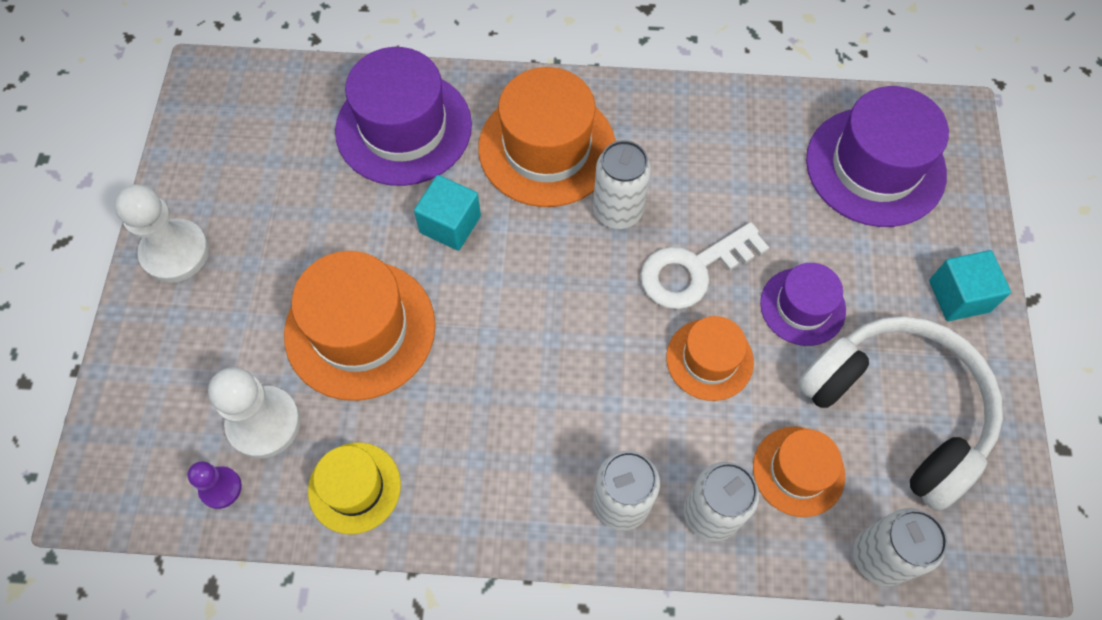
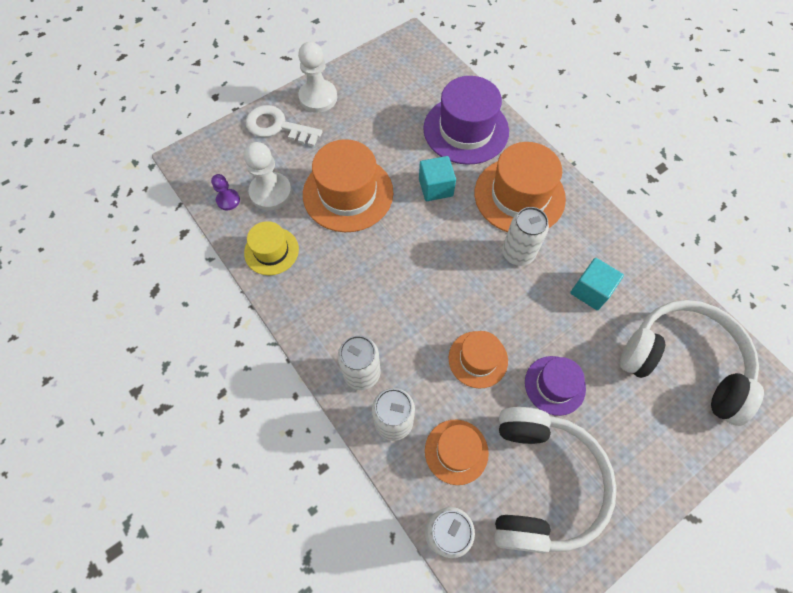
camera: 50 degrees right, 0 degrees up
(693, 270) = (521, 314): white key -> white key (277, 126)
(875, 167) = (683, 363): purple hat -> white headphones
(959, 296) = (649, 470): turquoise cube -> turquoise cube (591, 291)

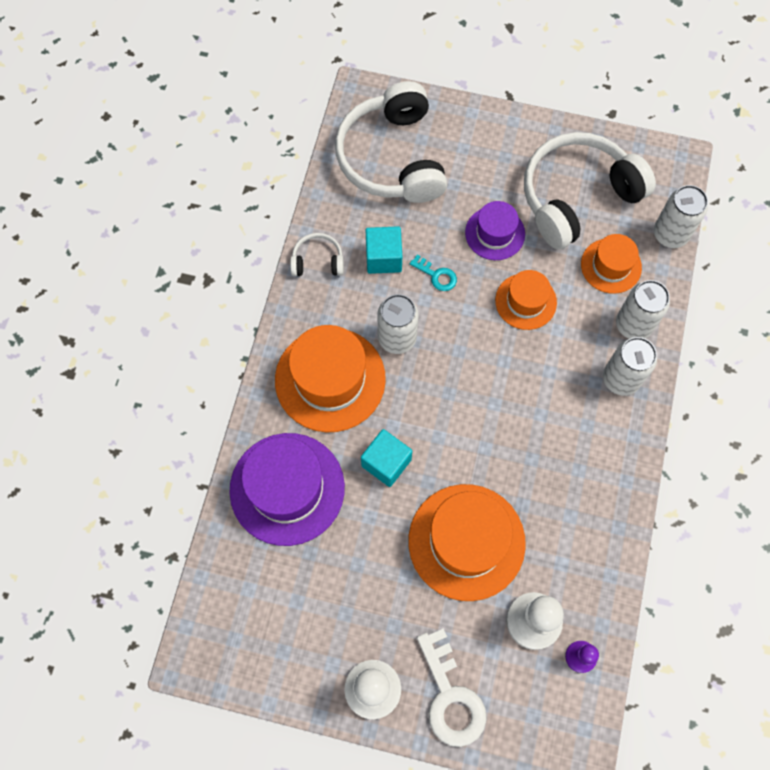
camera: 130 degrees left, 5 degrees up
(271, 251) = (591, 557): yellow hat -> none
(548, 315) = (436, 275): none -> turquoise key
(619, 248) = (317, 261): none -> white headphones

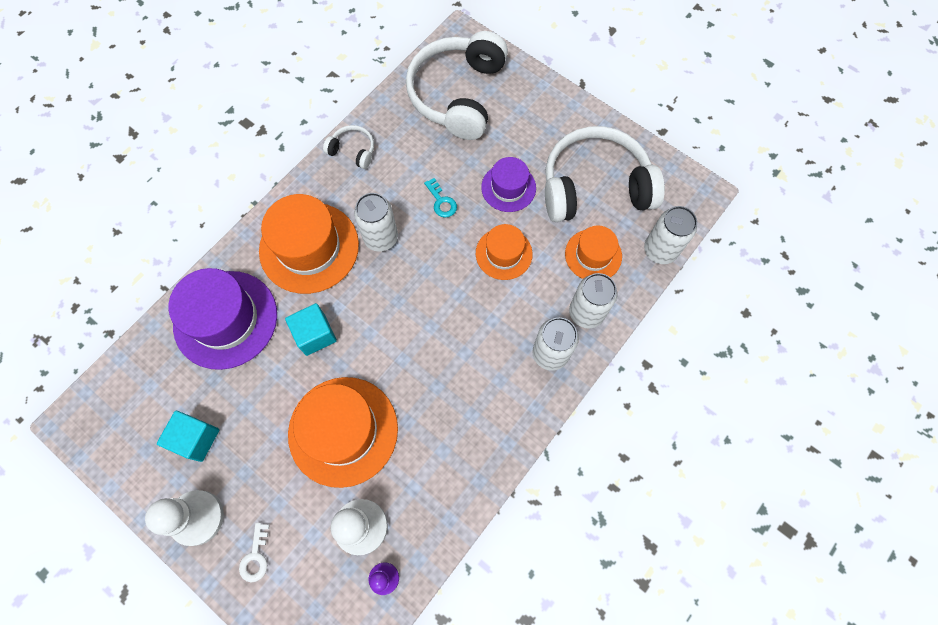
camera: 25 degrees right, 0 degrees up
(383, 258) = (406, 170): turquoise cube -> turquoise cube (196, 439)
(450, 697) = (255, 557): white key -> white key, size x0.52

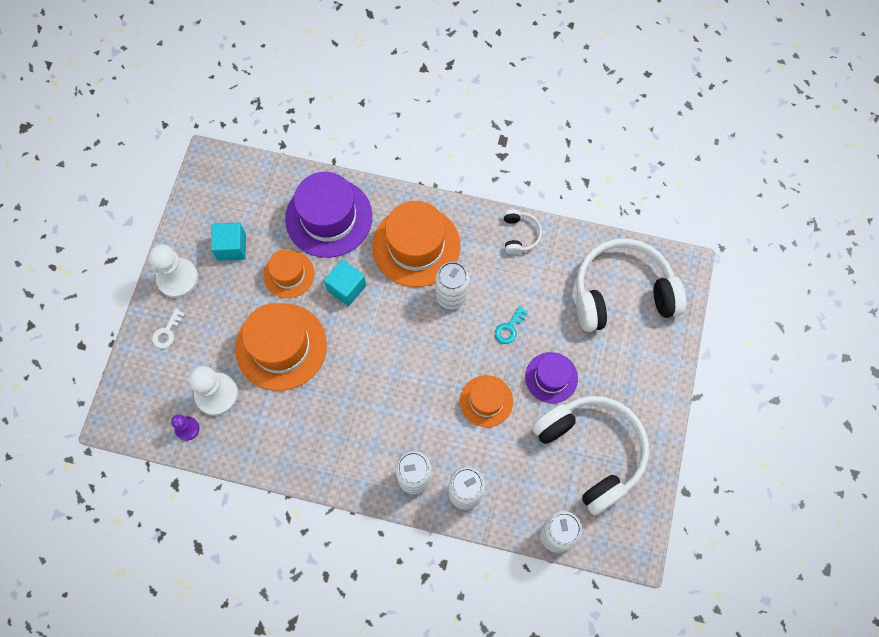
camera: 65 degrees right, 0 degrees up
(255, 557) = (167, 332): white key -> white key turned 45 degrees counterclockwise
(593, 255) = (522, 477): orange hat -> orange hat (289, 274)

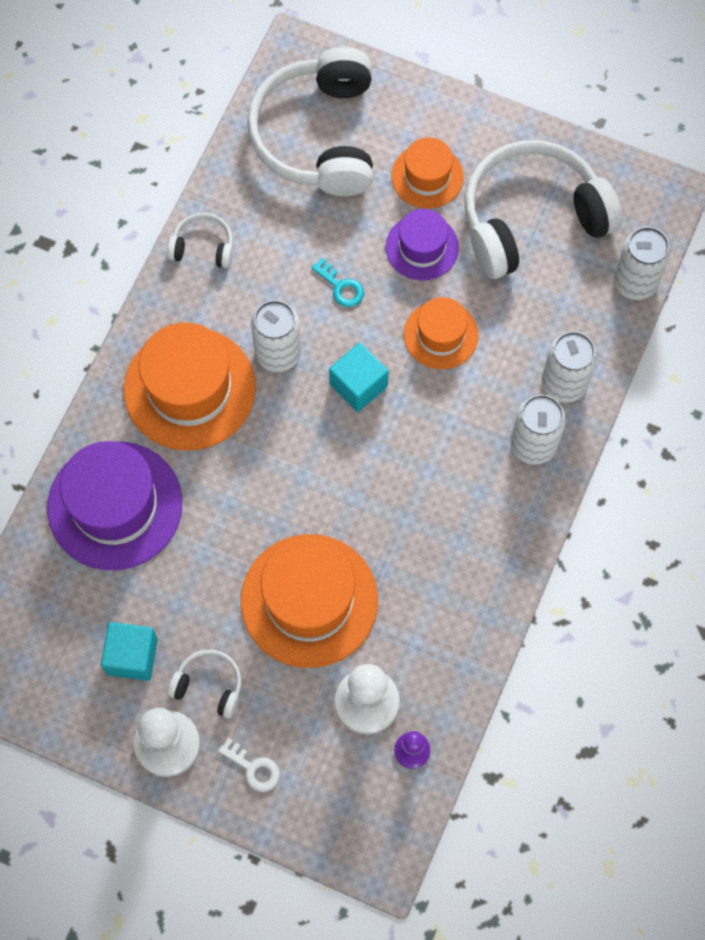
camera: 80 degrees left, 0 degrees up
(217, 296) = (209, 685): none -> white headphones
(289, 274) = (196, 575): orange hat -> orange hat (427, 176)
(346, 288) = (235, 495): turquoise cube -> turquoise cube (358, 385)

